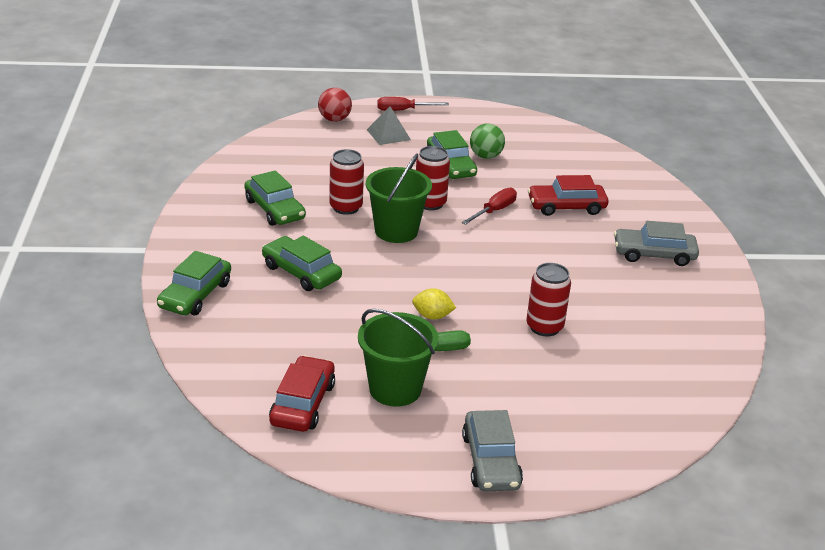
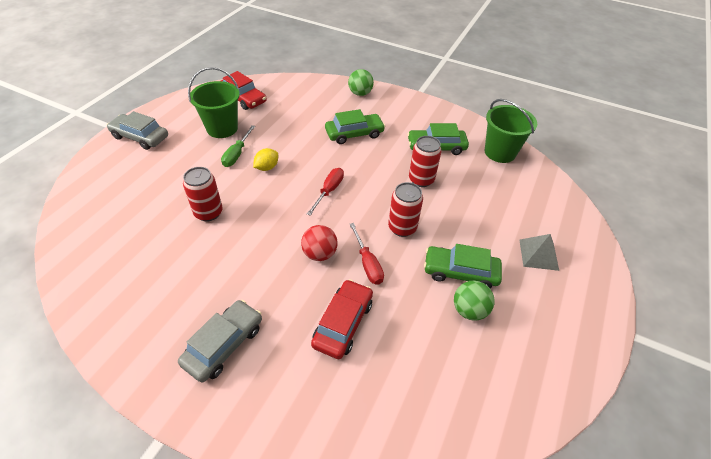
camera: 120 degrees right, 15 degrees up
(195, 295) = (360, 93): green car -> green ball
(334, 119) = (579, 229): red ball -> red ball (319, 254)
(396, 231) = (374, 192): green bucket -> green bucket (500, 152)
(403, 110) = (593, 290): red screwdriver -> red screwdriver (329, 191)

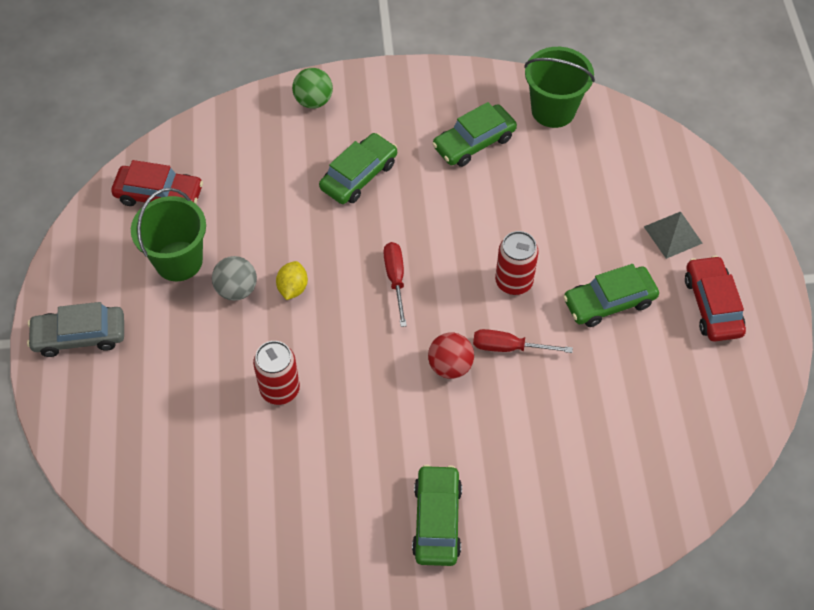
camera: 30 degrees left, 10 degrees up
(224, 345) = (437, 520): grey car -> green car
(237, 154) = (237, 290): green screwdriver -> grey ball
(343, 323) = (534, 428): red car -> red car (712, 305)
(367, 263) = (509, 347): red screwdriver -> red screwdriver turned 150 degrees clockwise
(421, 180) = (489, 203): red can -> none
(469, 310) = (644, 341): green ball -> none

